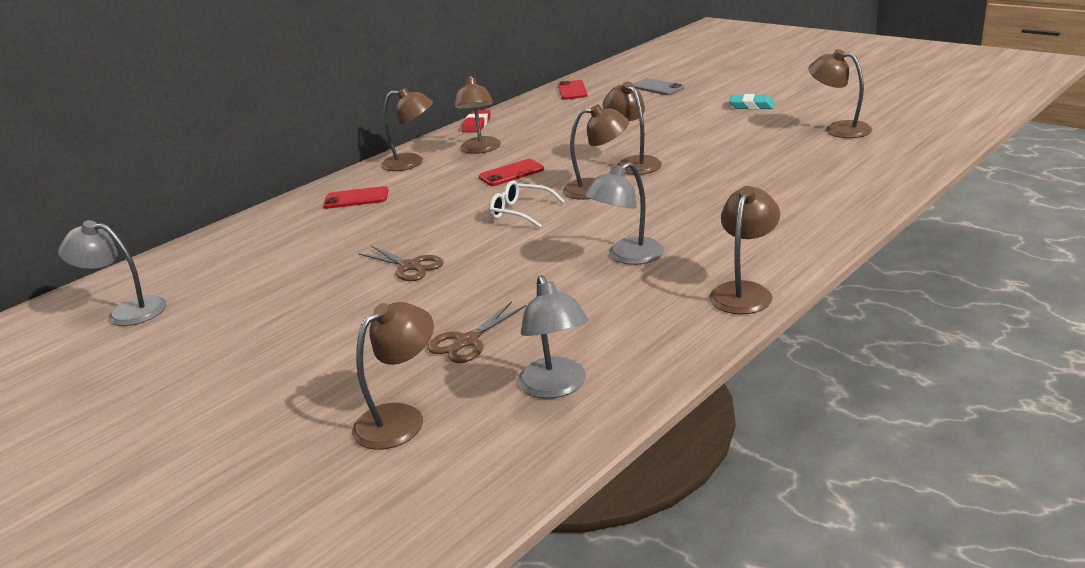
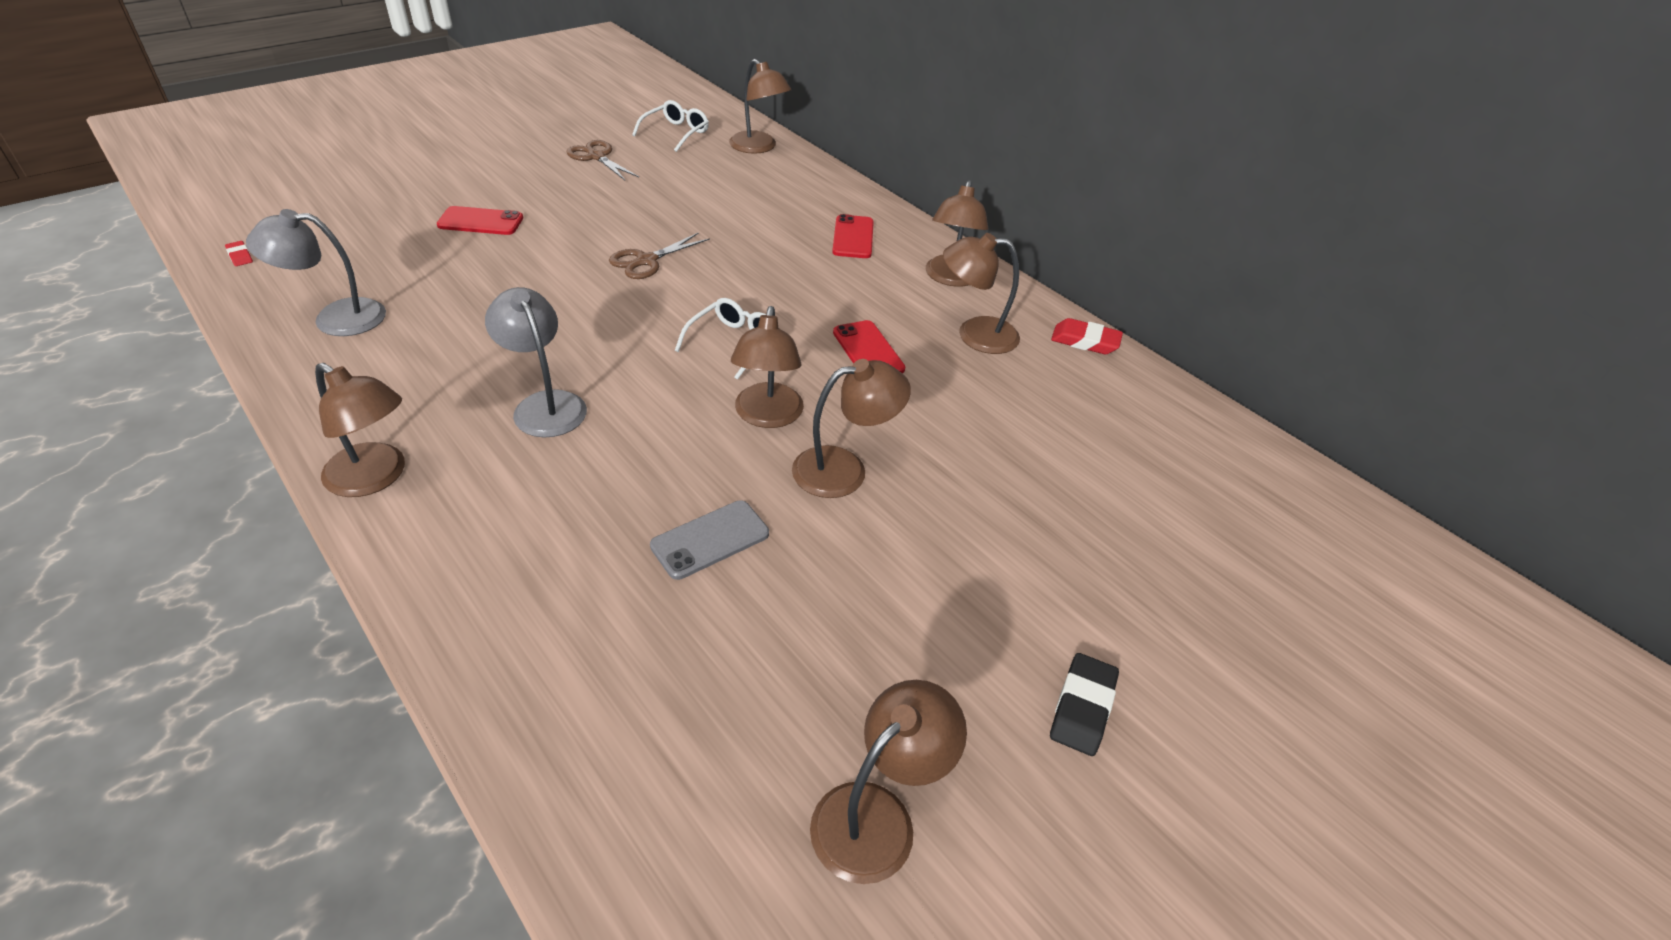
camera: 90 degrees right, 15 degrees up
(127, 311) = (676, 133): grey lamp -> white glasses
(400, 418) = (377, 242): brown lamp -> brown lamp (759, 147)
(453, 509) = (240, 256): none -> red eraser
(467, 341) = (463, 281): brown scissors -> brown scissors (597, 157)
(572, 90) = (1244, 463): red phone -> red phone (480, 222)
(657, 88) = (1243, 584): grey phone -> grey phone (710, 540)
(752, 106) = (1082, 708): turquoise eraser -> black eraser

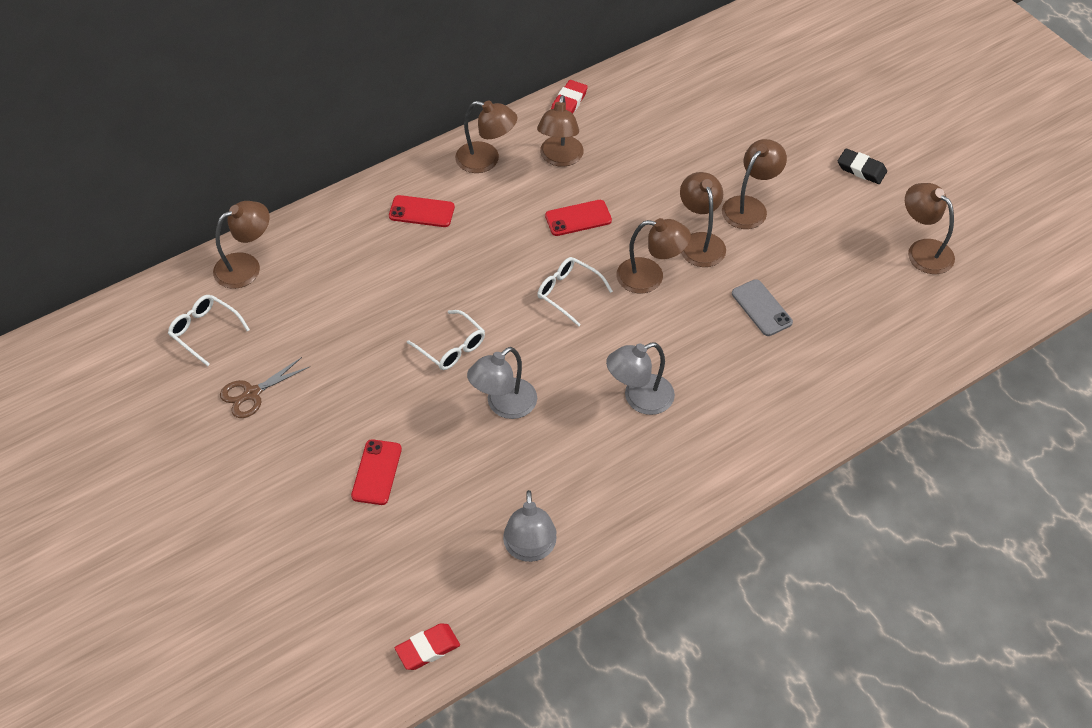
camera: 80 degrees left, 10 degrees up
(240, 256) = (427, 649): red eraser -> red eraser, size x1.82
(375, 478) = (715, 482): brown lamp -> brown lamp (750, 206)
(554, 297) = (504, 405): none -> grey lamp
(646, 261) = (451, 347): brown scissors -> white glasses

